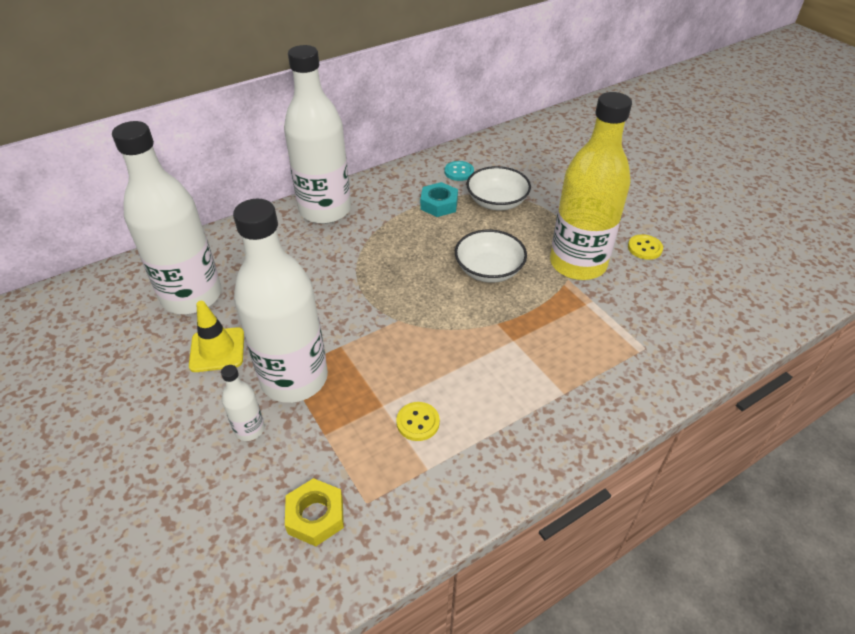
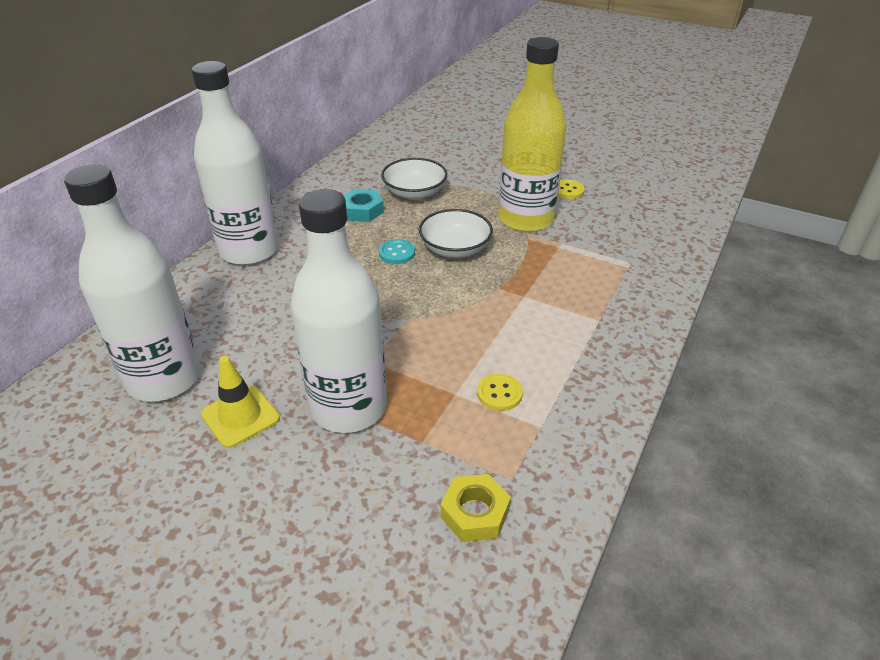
camera: 30 degrees left, 5 degrees down
(249, 429) = (341, 471): white bottle -> none
(459, 172) = (358, 179): turquoise button -> turquoise button (397, 253)

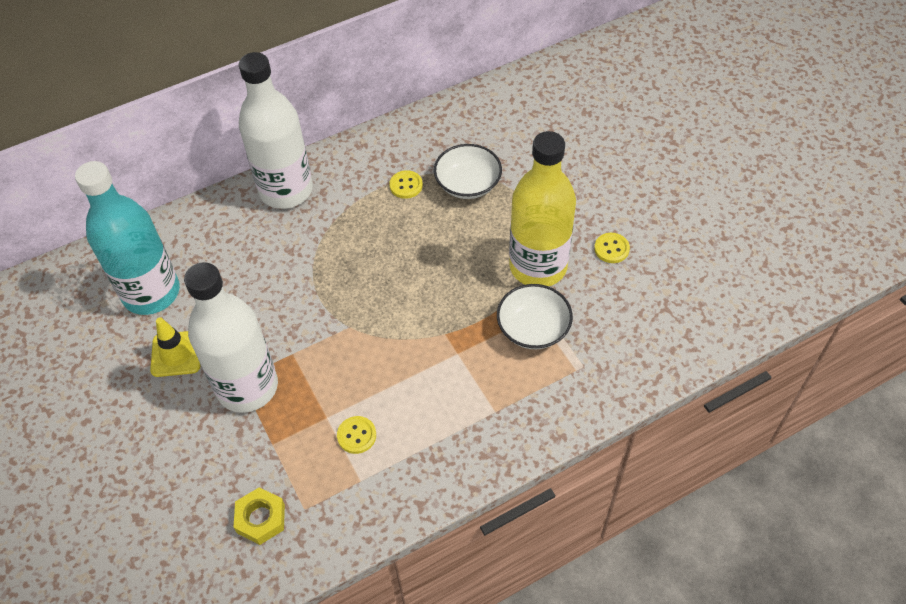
camera: 35 degrees right, 15 degrees up
(164, 379) = (151, 293): white bottle -> turquoise bottle
(362, 211) = (406, 185): turquoise nut -> yellow button
(397, 253) = (395, 251): turquoise button -> none
(455, 249) = (446, 271): white bowl -> white bowl (533, 328)

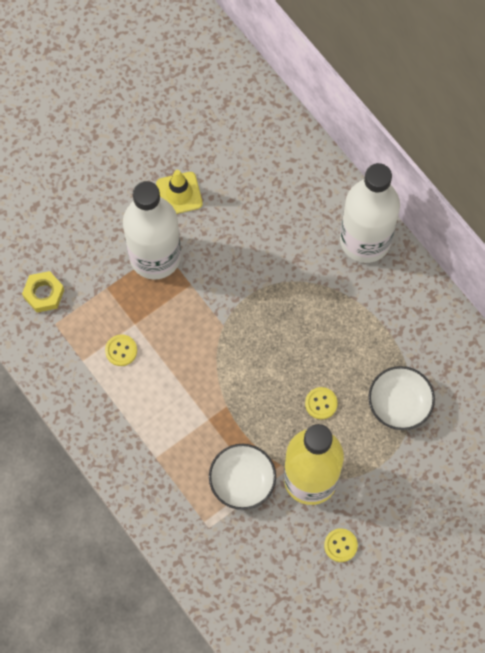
camera: 80 degrees right, 15 degrees up
(151, 293) = (236, 157): turquoise bottle -> none
(406, 185) = (388, 346): yellow button -> yellow button (321, 403)

